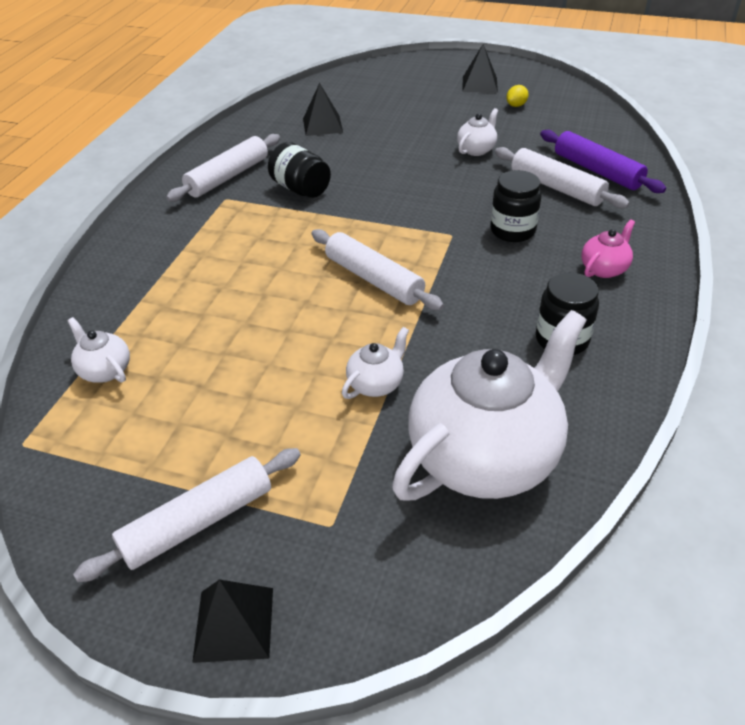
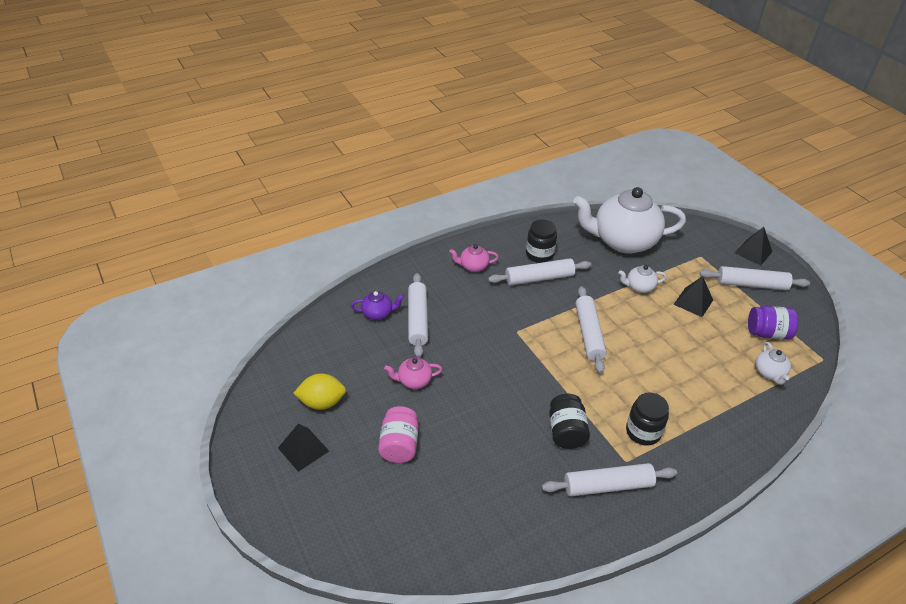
camera: 140 degrees left, 0 degrees up
(129, 434) = (767, 333): none -> purple jar
(322, 125) = (481, 496): black pyramid -> black pyramid (693, 302)
(421, 116) = (399, 445): none -> pink jar
(476, 150) = (414, 381): white teapot -> pink teapot
(512, 230) = (482, 312): black jar -> black jar (643, 432)
(514, 306) = (539, 278): none -> white rolling pin
(516, 105) = (322, 402): yellow lemon -> yellow lemon, size x1.81
(597, 171) = (378, 313): purple rolling pin -> purple teapot

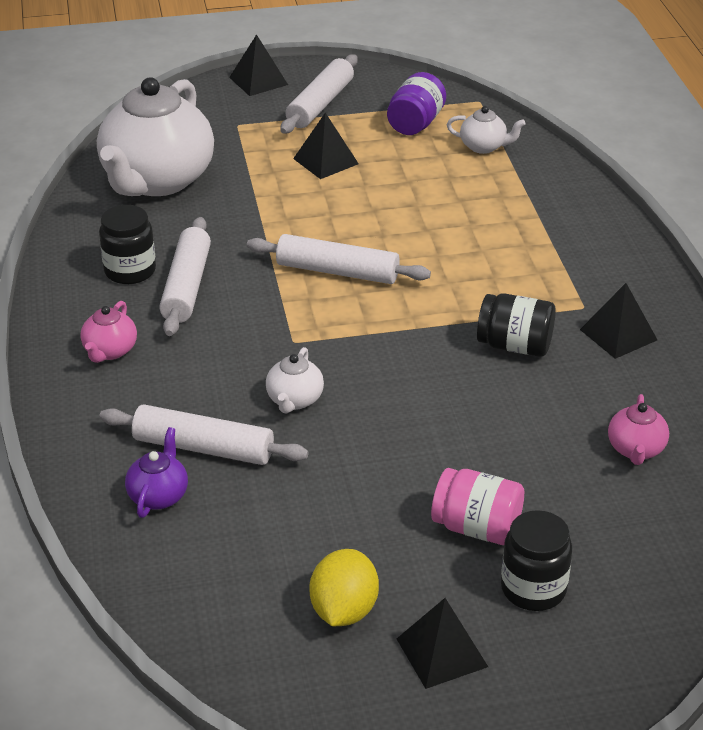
camera: 70 degrees left, 5 degrees down
(414, 381) = (346, 482): pink teapot -> pink teapot (635, 449)
(607, 486) = (618, 335): white rolling pin -> black pyramid
(639, 287) = (267, 197): white teapot -> white teapot (294, 400)
(643, 432) = (540, 278): black jar -> black jar (533, 589)

